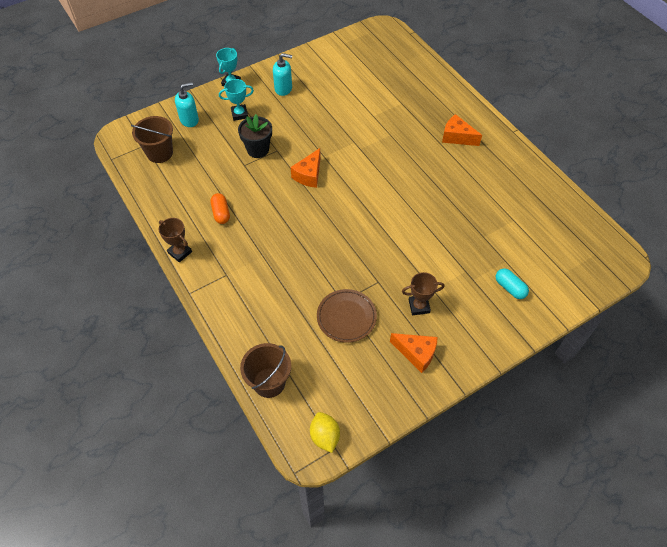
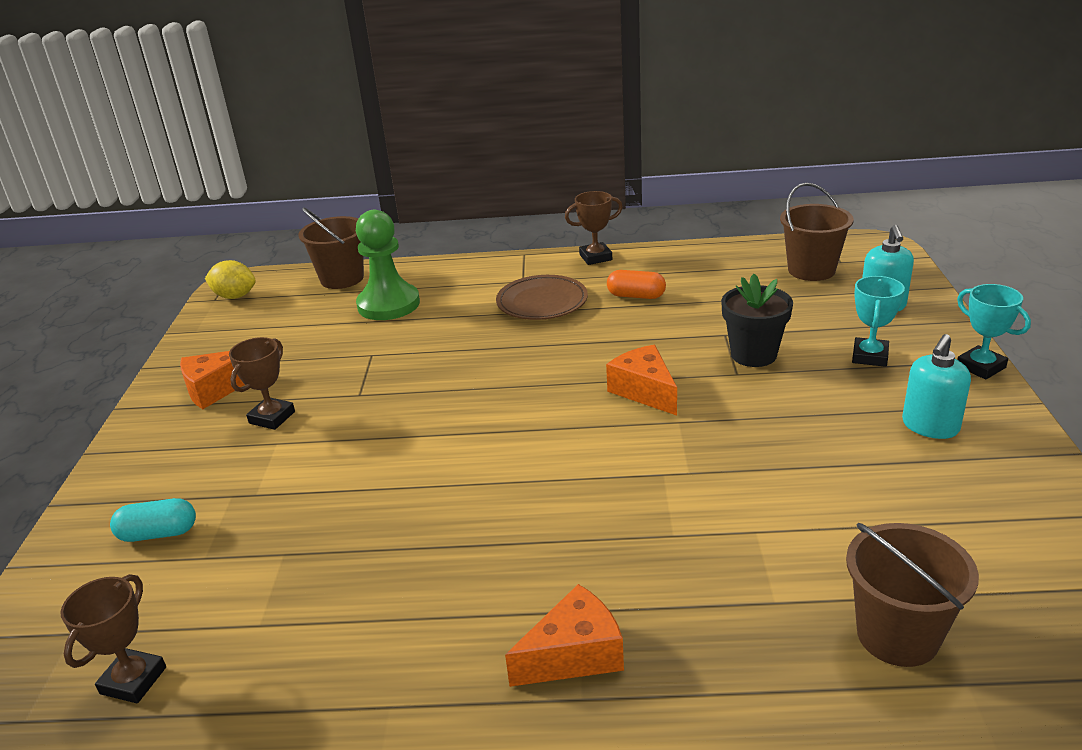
camera: 125 degrees right, 25 degrees down
(288, 329) = (388, 304): none -> green pawn
(346, 317) = (344, 350): brown plate -> brown plate (542, 302)
(395, 77) = (897, 635): none -> brown bucket
(559, 237) = (133, 680): none -> brown trophy

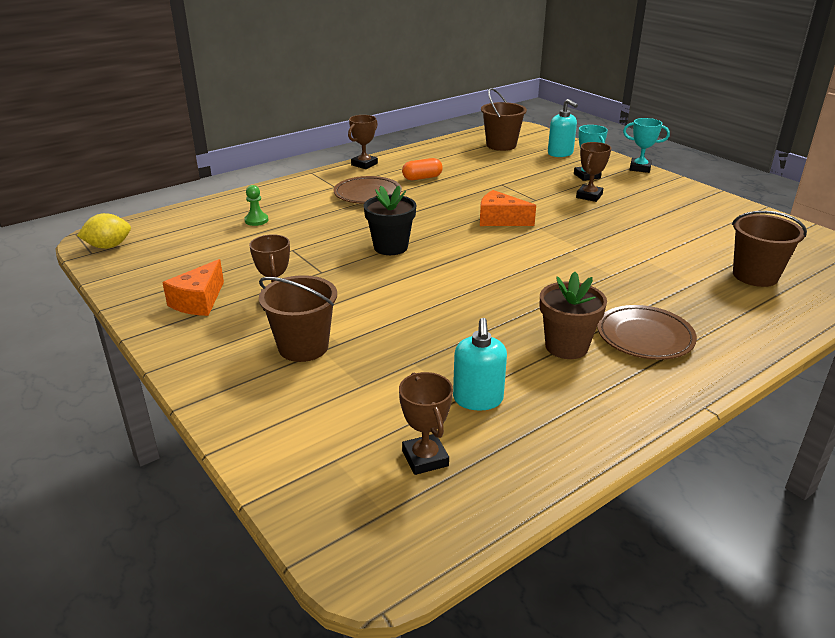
camera: 40 degrees left, 0 degrees up
(158, 533) = (303, 388): turquoise capsule -> none
(342, 278) = (189, 215): brown bucket -> brown bucket (303, 347)
(388, 304) = (256, 220): green pawn -> green pawn, size x0.46
(460, 617) = (566, 346): none -> brown flower pot
(574, 655) = (644, 337): orange cheese -> brown plate
(753, 355) = (531, 189): black flower pot -> black flower pot (390, 247)
(824, 392) = (589, 196): none -> brown trophy
(930, 426) = (654, 197): turquoise soap dispenser -> turquoise soap dispenser (478, 399)

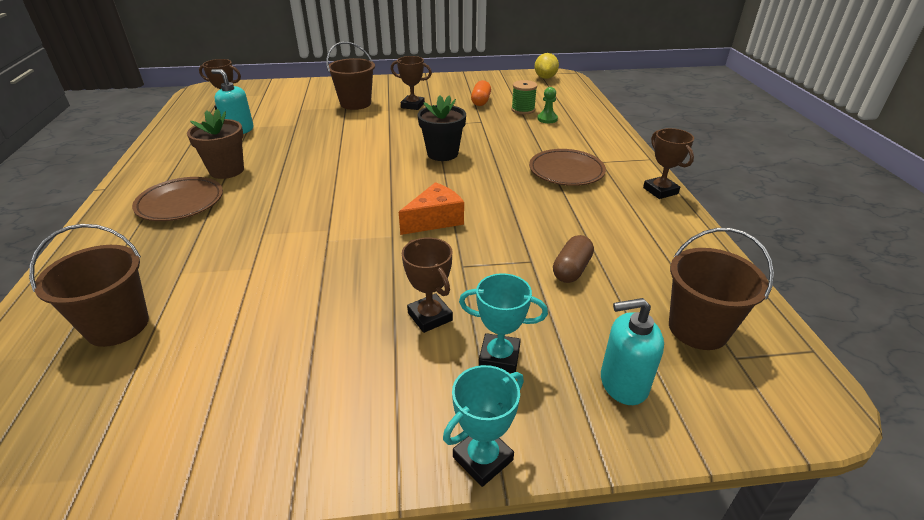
camera: 120 degrees right, 5 degrees up
(199, 301) = (441, 89): orange cheese -> none
(238, 236) = (523, 110): none -> green spool
(422, 178) = (591, 213): orange capsule -> orange capsule (481, 101)
(494, 173) = (571, 269): none -> brown capsule

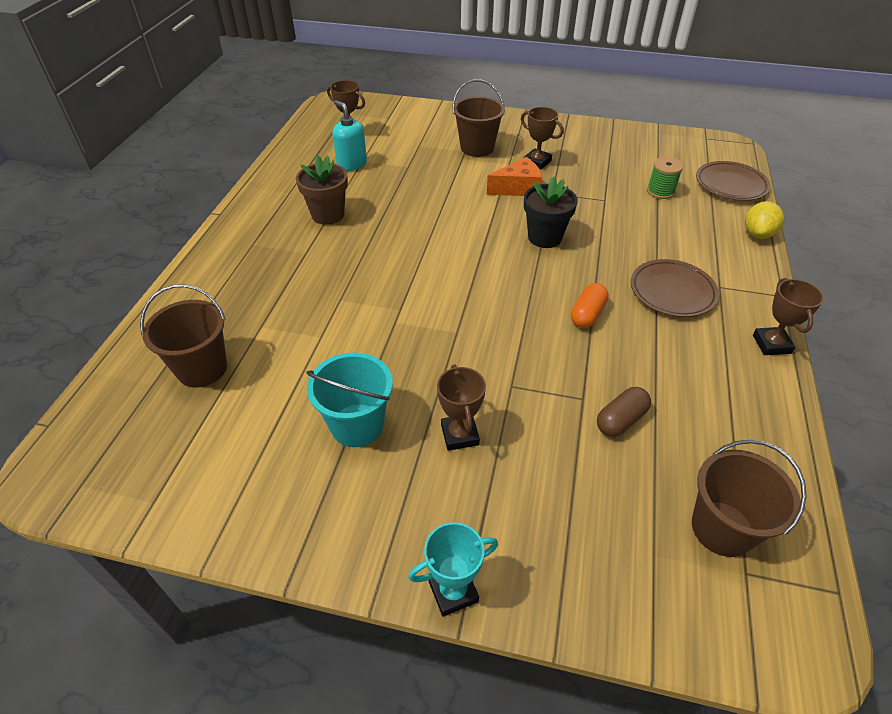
camera: 20 degrees right, 10 degrees up
(180, 203) = (278, 246): brown plate -> brown plate (730, 185)
(319, 334) = (357, 425): none -> turquoise bucket
(435, 220) = (505, 323): orange cheese -> orange cheese (518, 188)
(481, 101) = (616, 169): orange capsule -> orange capsule (587, 314)
(499, 357) = (507, 497): turquoise trophy -> none
(545, 77) = (709, 145): yellow lemon -> yellow lemon (757, 234)
(547, 119) = (683, 211): green pawn -> none
(623, 383) = (613, 562): turquoise soap dispenser -> none

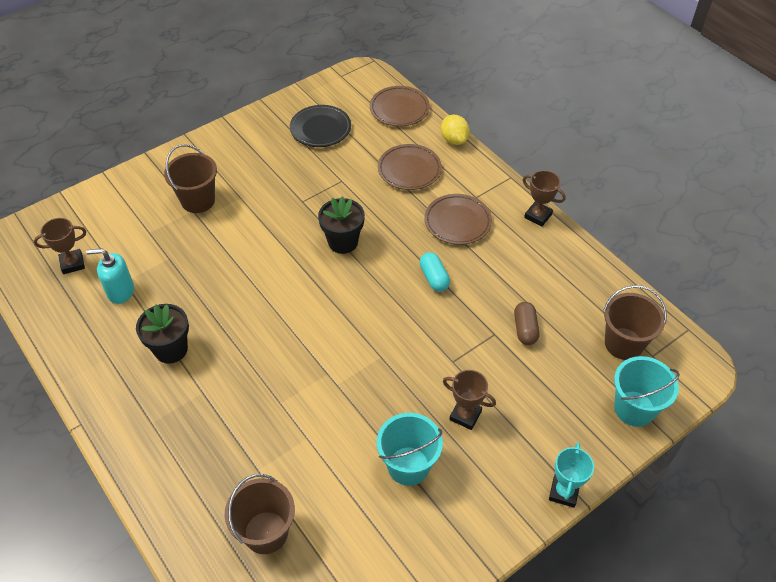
camera: 50 degrees left, 5 degrees up
(328, 215) = (171, 349): brown flower pot -> black flower pot
(518, 188) = (275, 215): orange cheese -> none
(537, 162) = (258, 181): brown trophy -> none
(587, 314) = (434, 278): orange capsule -> turquoise capsule
(636, 160) = (320, 129): none -> black plate
(647, 600) = (634, 408): none -> turquoise bucket
(660, 191) = (366, 146): green spool -> none
(678, 228) = (409, 170): none -> brown plate

